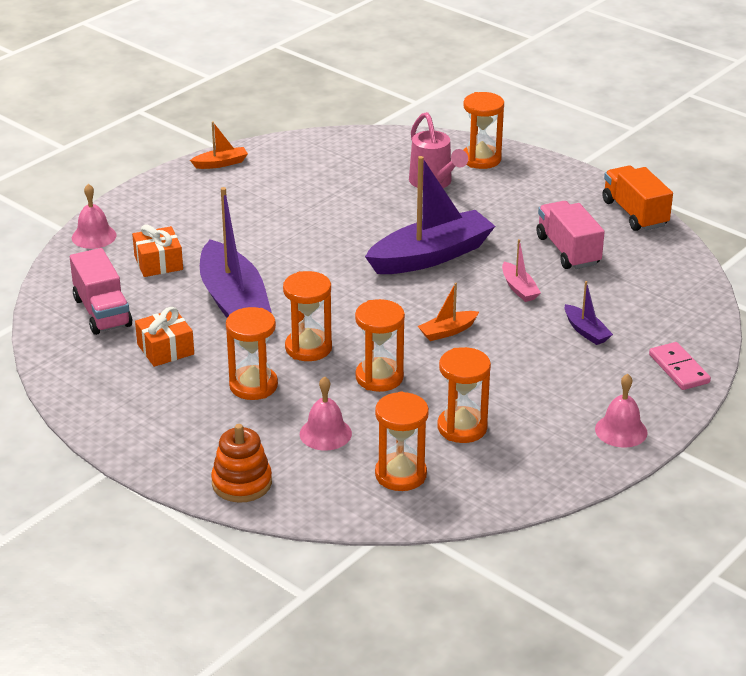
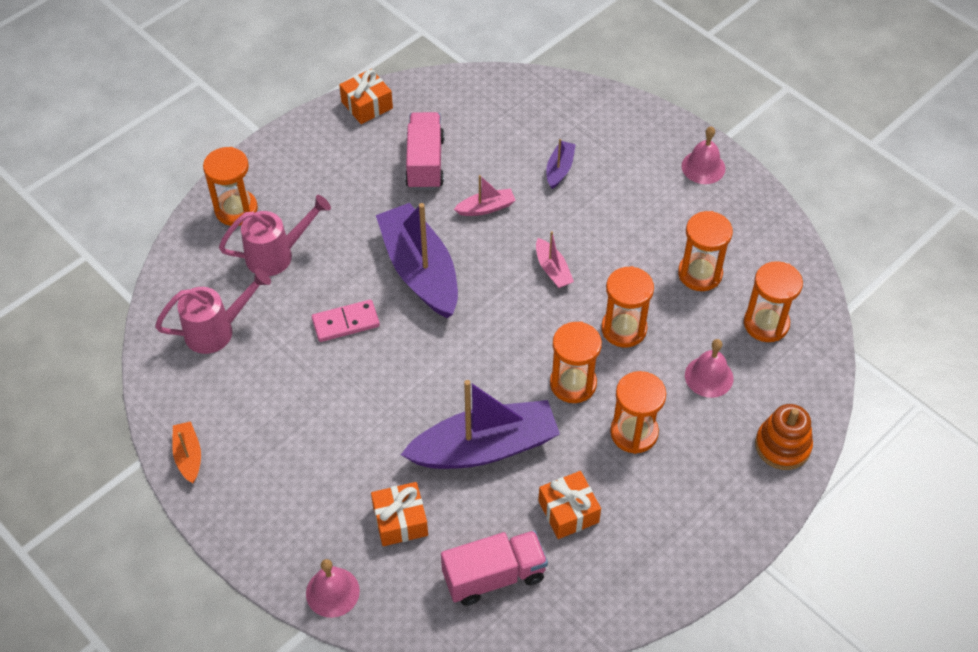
camera: 85 degrees left, 20 degrees up
(346, 163) = (217, 330): none -> pink watering can
(447, 331) = (552, 270): orange boat -> pink boat
(568, 251) = (425, 163): pink truck -> pink truck turned 105 degrees clockwise
(586, 331) = (559, 169): purple boat -> purple boat turned 45 degrees counterclockwise
(635, 213) = (367, 105): orange truck -> orange gift
(679, 369) = (618, 116): pink domino -> pink domino (345, 322)

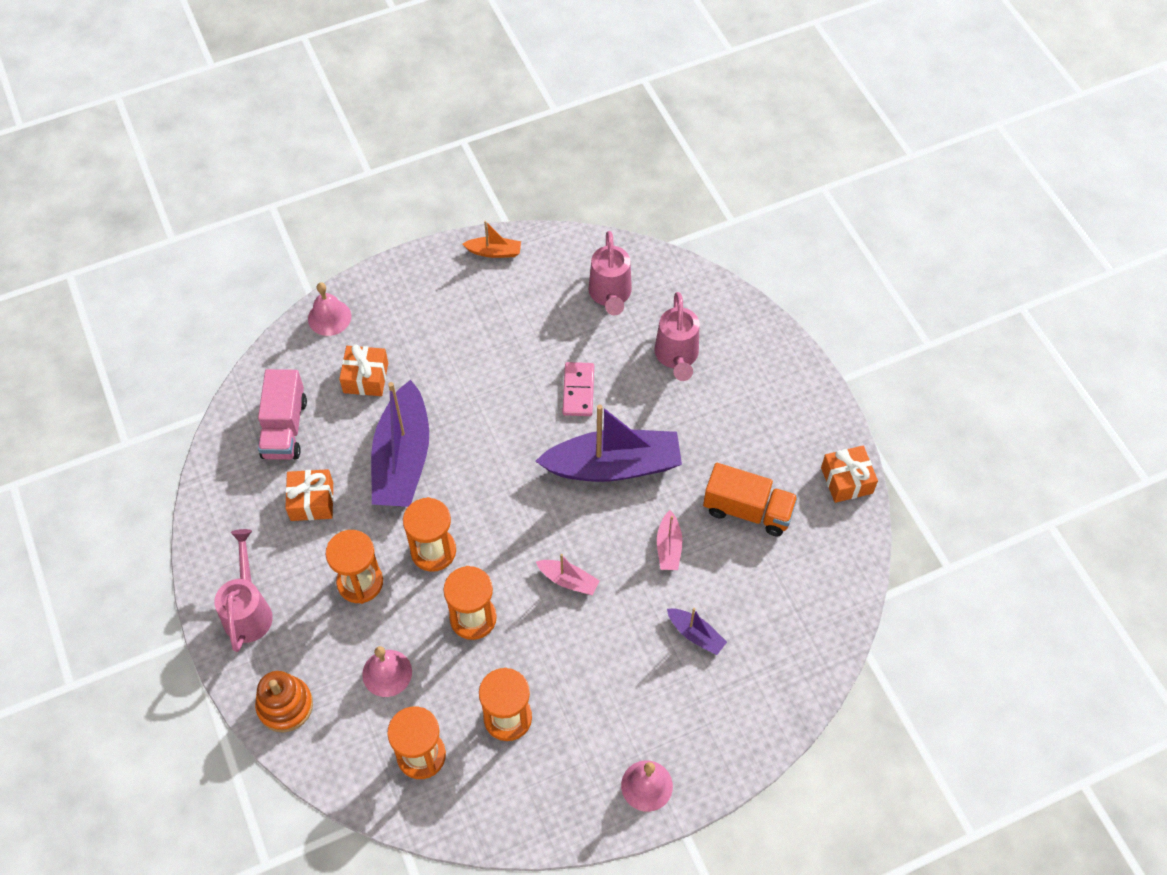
camera: 110 degrees right, 5 degrees up
(236, 210) = (743, 337): orange hourglass -> none
(425, 163) = (747, 510): pink truck -> orange truck
(552, 270) = (568, 580): pink boat -> pink boat turned 150 degrees counterclockwise
(710, 518) = (248, 610): none -> pink watering can

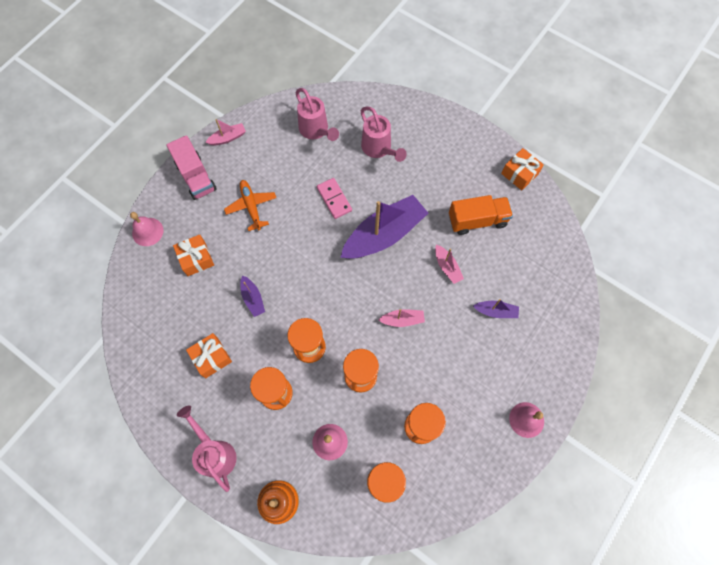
camera: 30 degrees left, 10 degrees up
(284, 428) = (163, 319): pink truck -> pink truck (196, 177)
(402, 459) = (253, 299): purple boat -> purple boat, size x0.45
(470, 349) = (251, 207): none -> orange plane
(494, 252) = (228, 138): orange boat -> pink boat

